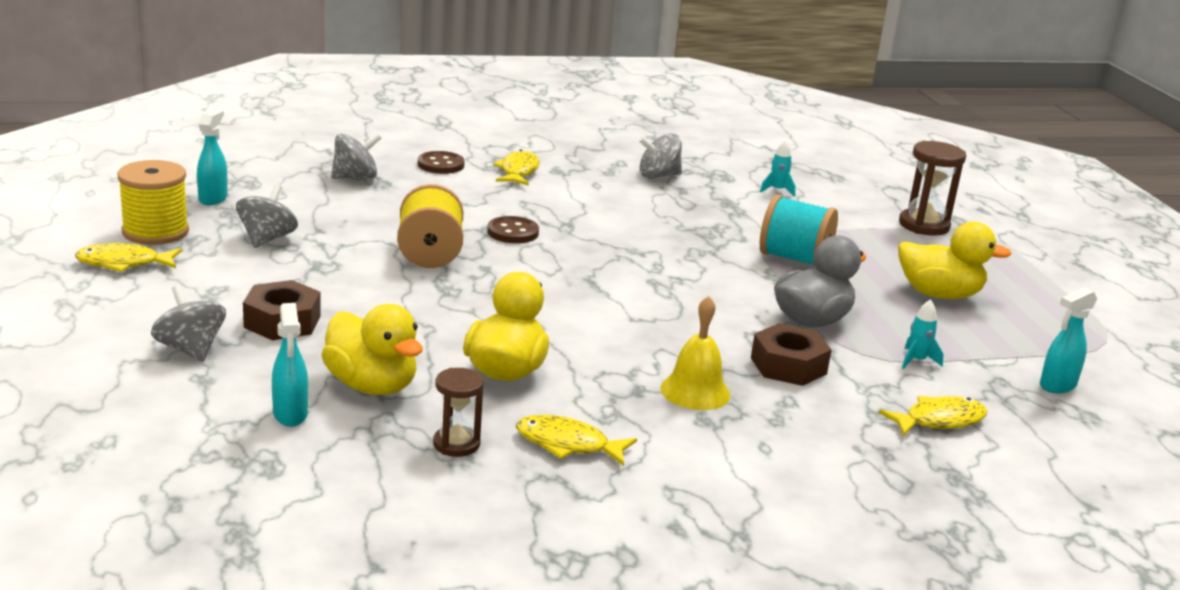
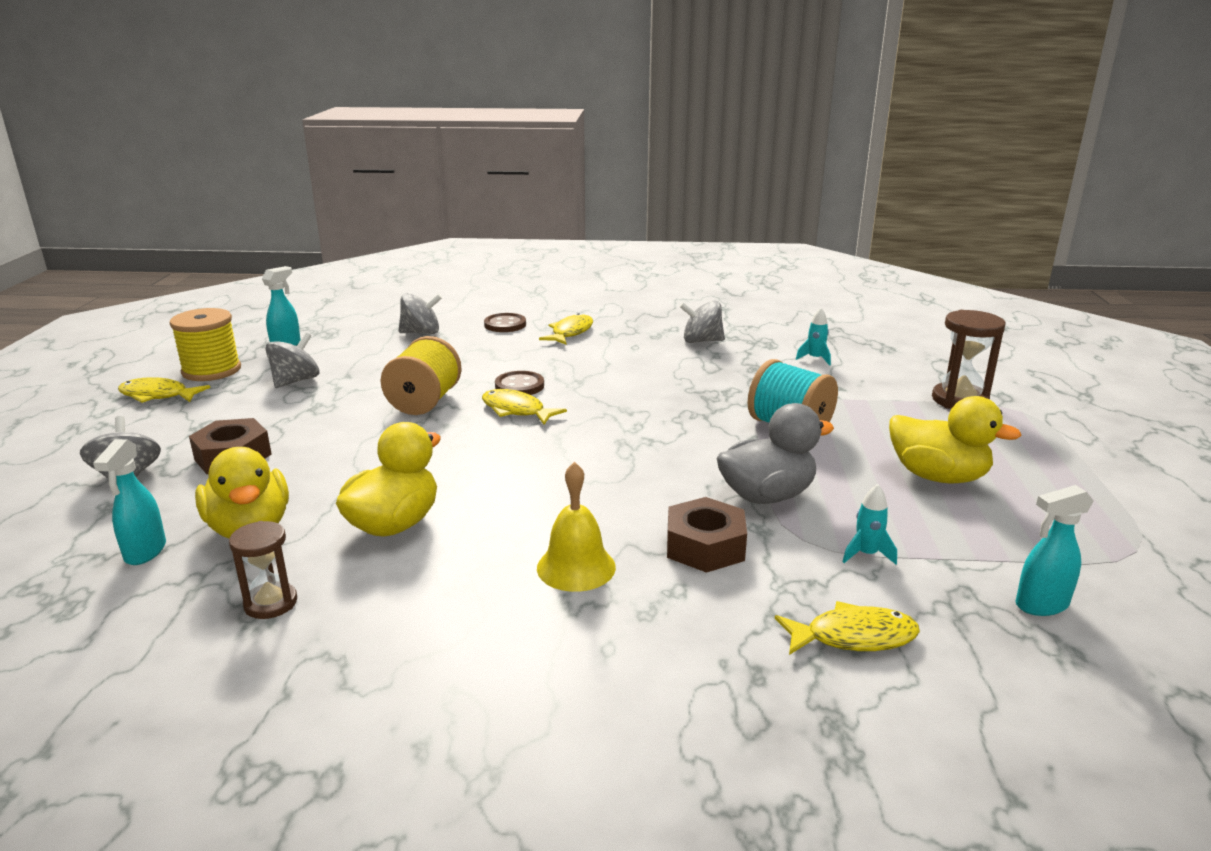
camera: 20 degrees right, 0 degrees up
(567, 444) = (385, 617): yellow fish -> yellow fish (516, 410)

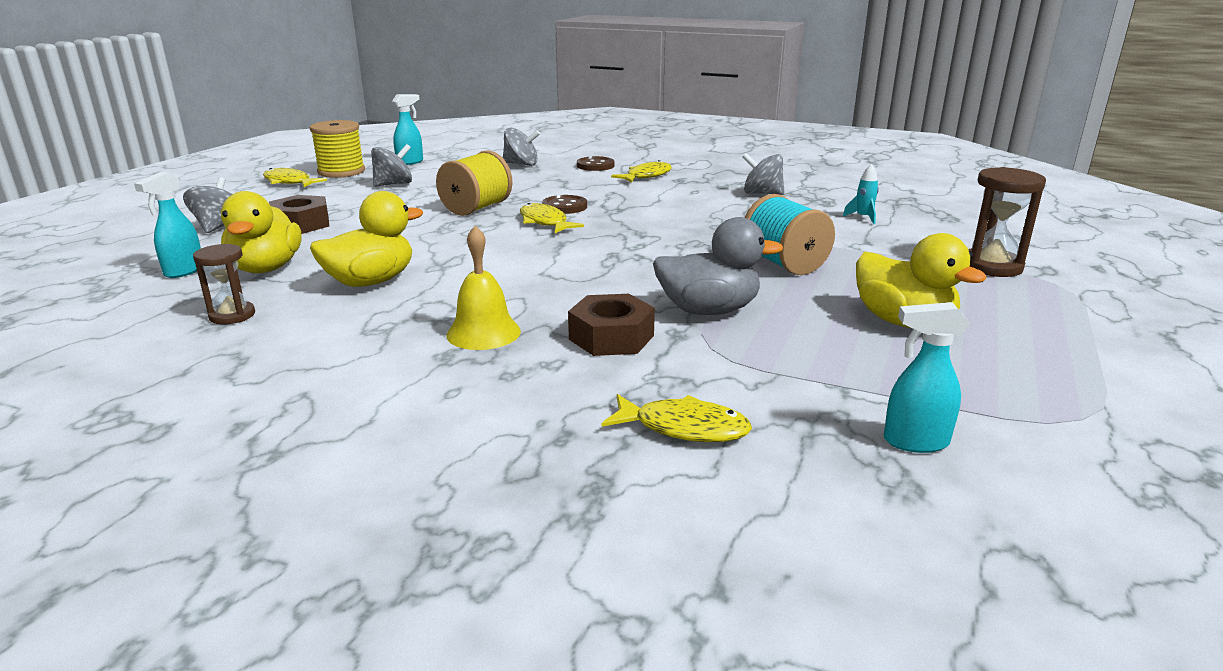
camera: 20 degrees right, 0 degrees up
(866, 554) = (763, 369): turquoise rocket -> none

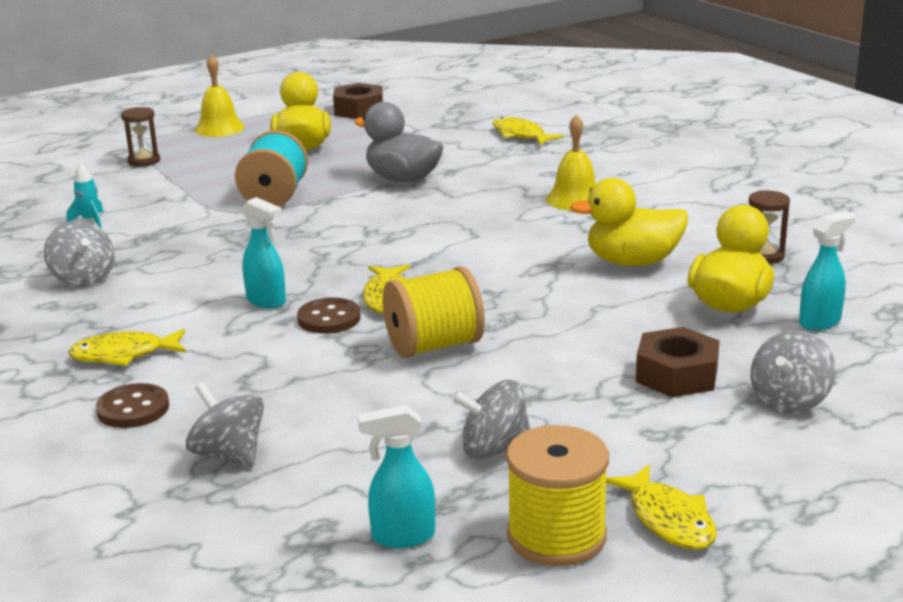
camera: 145 degrees left, 0 degrees up
(611, 337) = (494, 178): brown nut -> brown nut (359, 110)
(914, 442) = (427, 112): turquoise spray bottle -> turquoise spray bottle (266, 301)
(991, 266) = (144, 161): brown hourglass -> brown hourglass, size x0.64
(1062, 323) = (219, 128): none -> yellow bell

